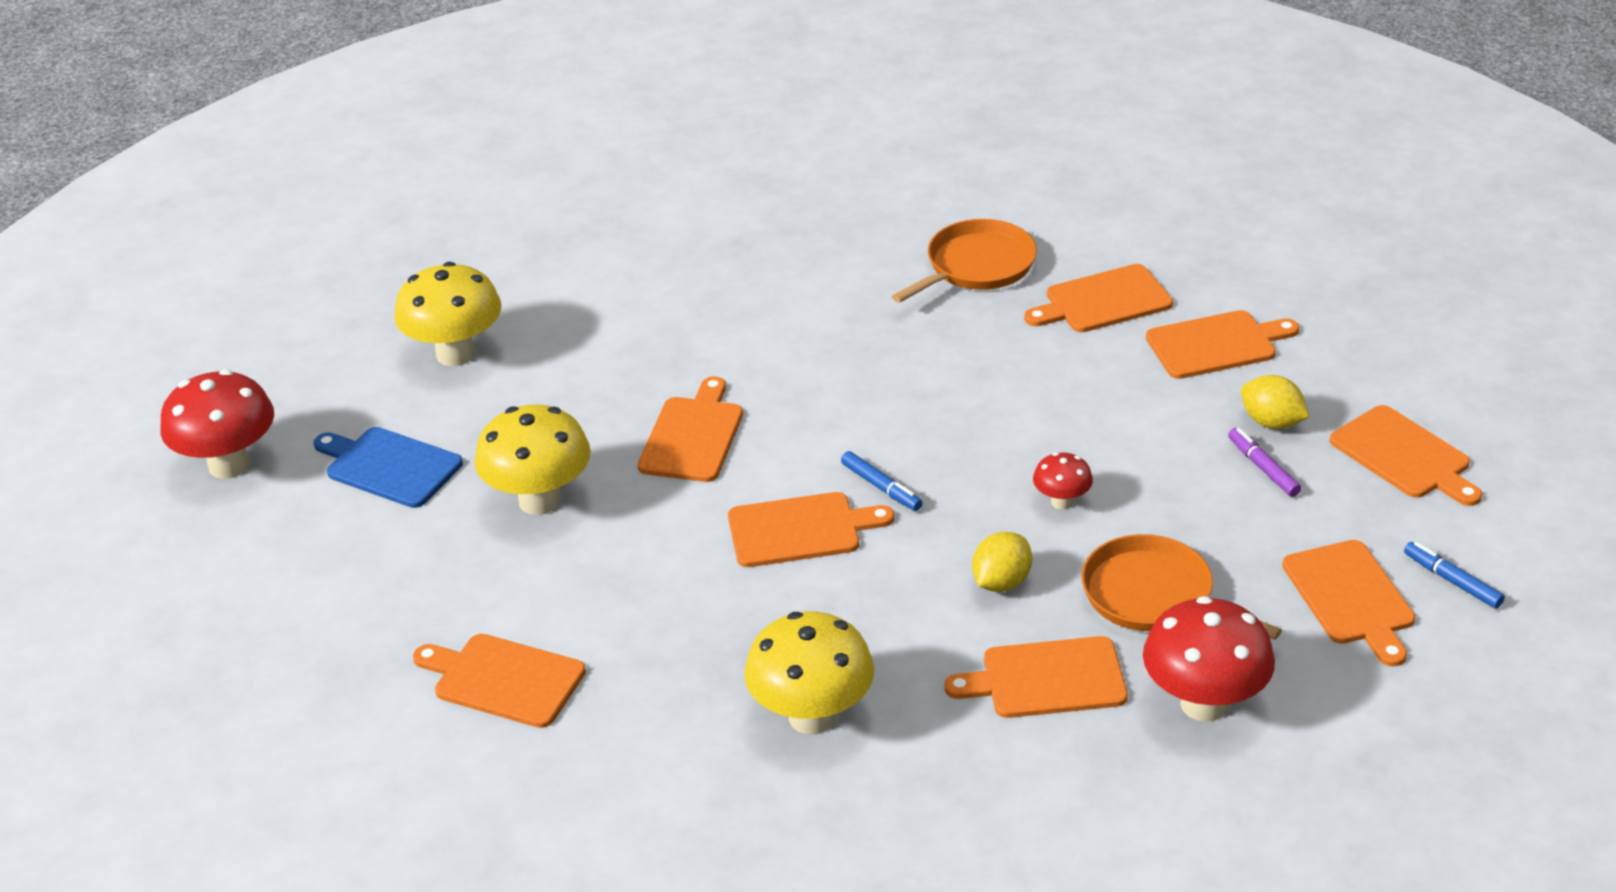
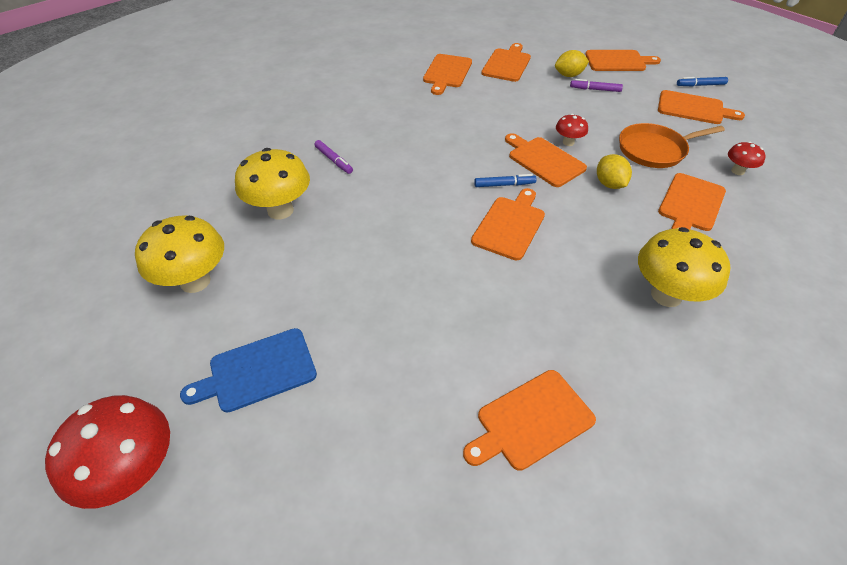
camera: 55 degrees left, 10 degrees up
(539, 500) = (376, 313): yellow mushroom -> yellow mushroom (280, 210)
(693, 436) = (392, 224): orange cutting board -> orange cutting board (544, 160)
(759, 323) = (334, 160): none -> purple marker
(976, 266) = (381, 88): orange pan -> none
(1204, 704) = (737, 171): red mushroom -> red mushroom, size x0.51

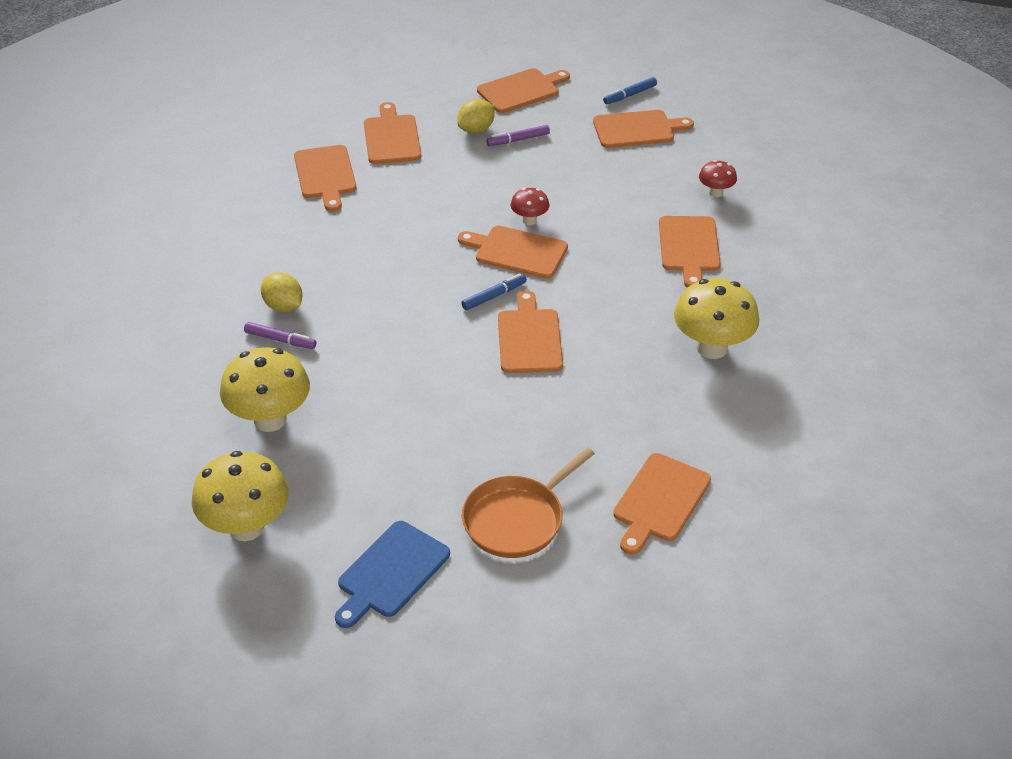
camera: 30 degrees left, 5 degrees down
(135, 471) = (353, 693): red mushroom -> none
(609, 184) = (600, 254): yellow lemon -> yellow lemon (283, 306)
(654, 150) = (623, 197): orange pan -> orange pan (517, 519)

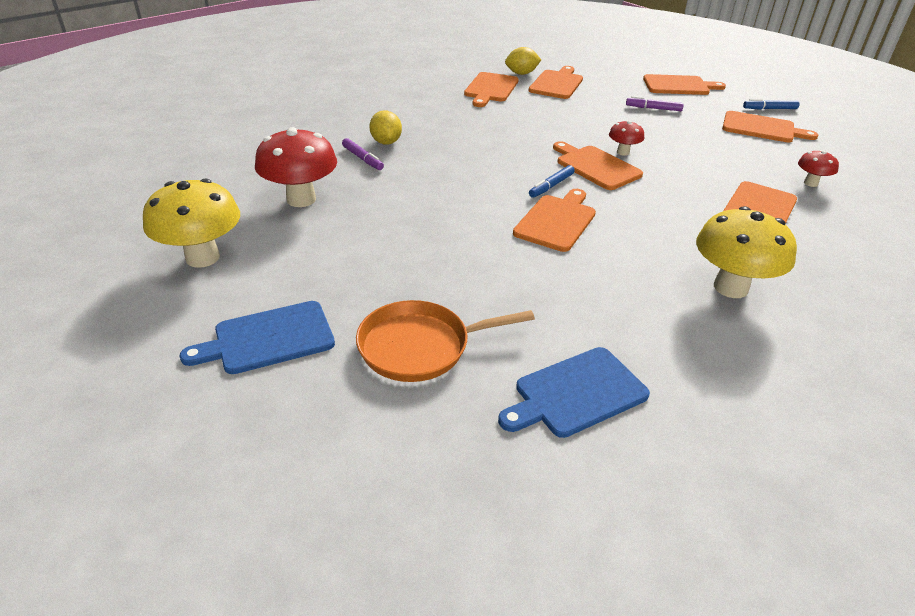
camera: 30 degrees right, 5 degrees down
(270, 420) = (301, 199): yellow mushroom -> red mushroom
(476, 130) = (624, 95): yellow lemon -> yellow lemon (521, 73)
(494, 296) = (551, 186): blue marker -> blue marker turned 135 degrees clockwise
(659, 501) = (576, 393): orange cutting board -> blue cutting board

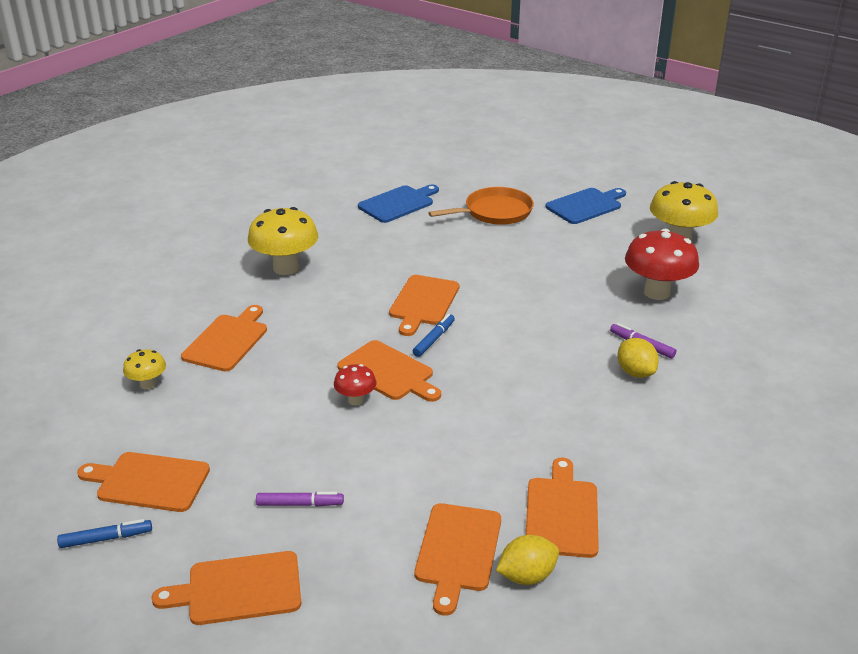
camera: 170 degrees right, 5 degrees down
(810, 183) = (148, 384): red mushroom -> yellow mushroom

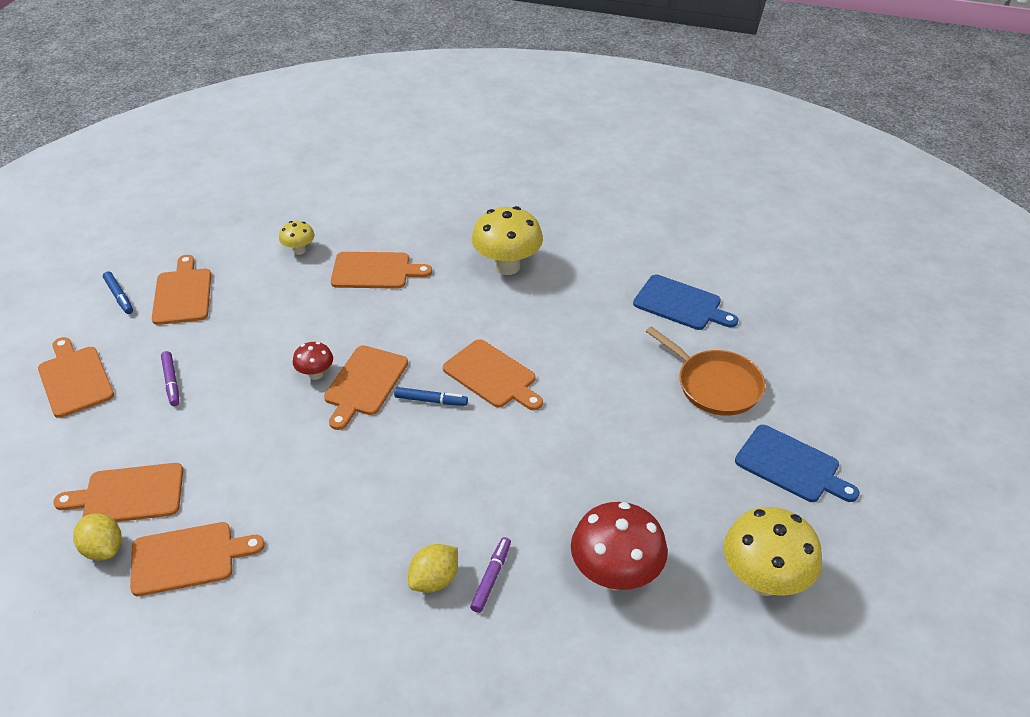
camera: 70 degrees right, 10 degrees up
(423, 303) = (492, 376): orange cutting board -> orange cutting board turned 135 degrees counterclockwise

